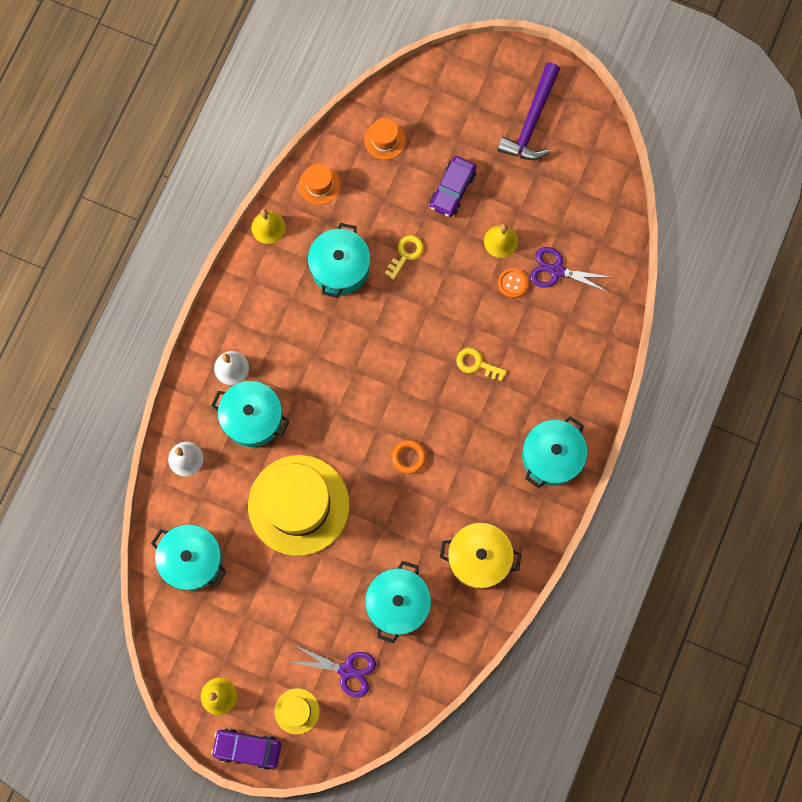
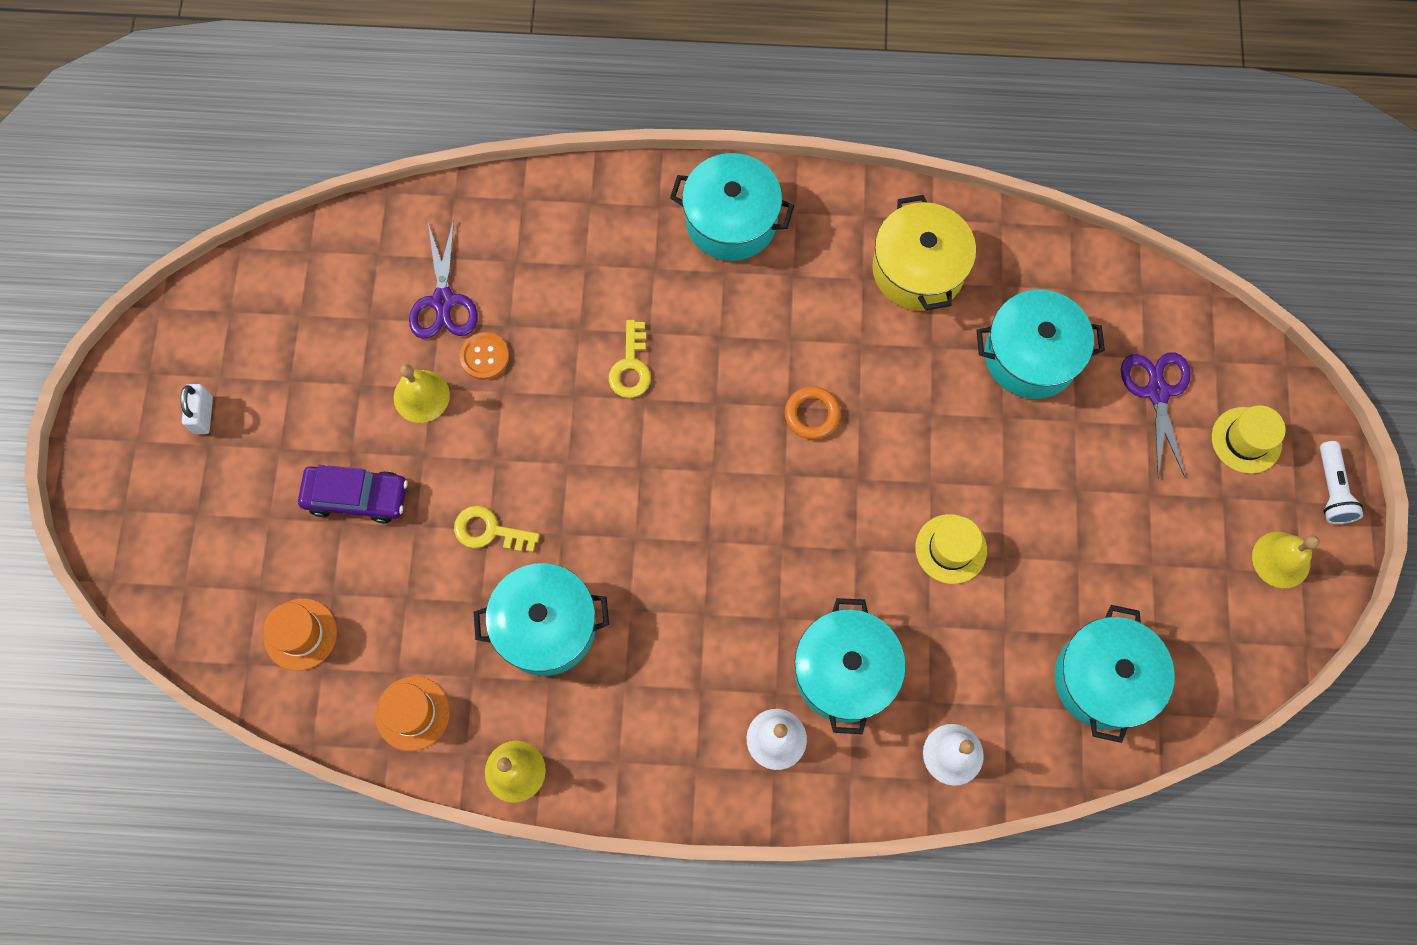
camera: 110 degrees left, 5 degrees down
(247, 748) = (1331, 489): purple car -> white flashlight
(298, 505) = (951, 549): yellow hat -> yellow hat, size x0.43
(532, 121) = (203, 415): purple hammer -> white padlock

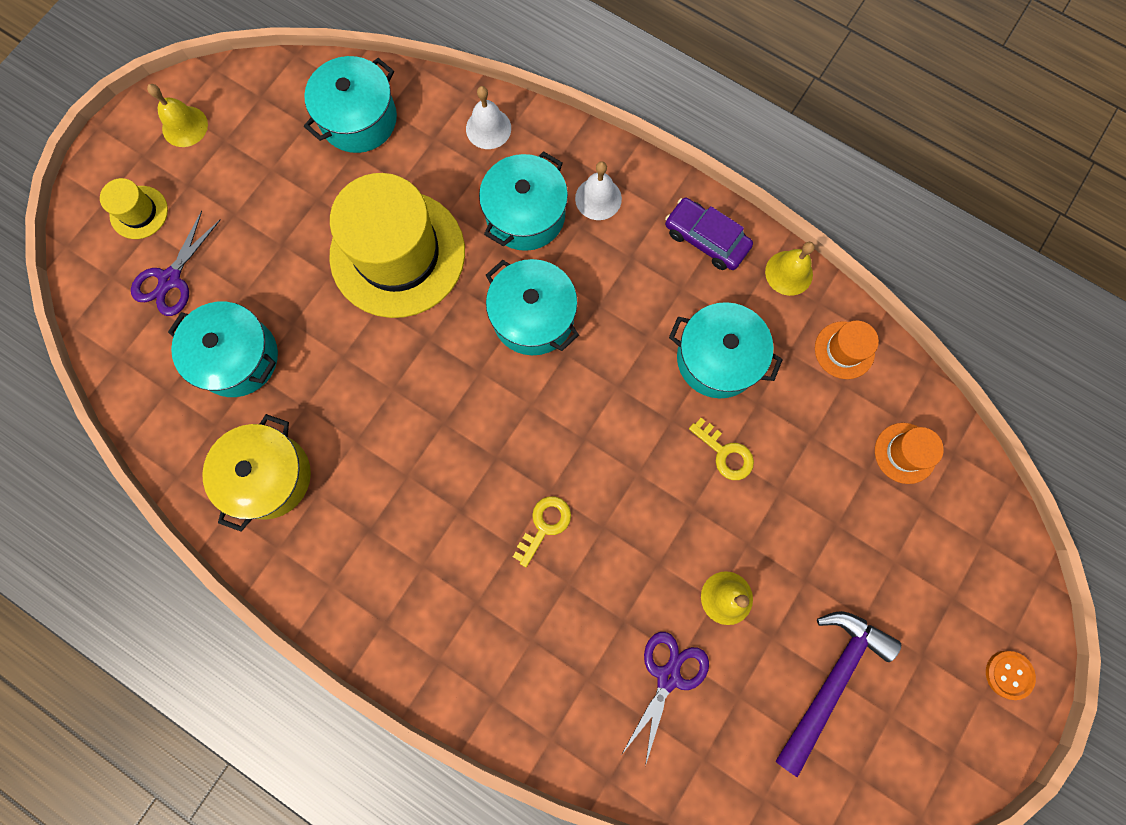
camera: 150 degrees left, 5 degrees up
(203, 415) = (917, 686): white padlock -> none
(289, 376) = (830, 681): none -> purple hammer
(356, 497) = (817, 539): purple car -> purple car (706, 239)
(484, 357) = (658, 603): orange button -> orange button (1008, 674)
(731, 220) = (387, 610): turquoise pot -> turquoise pot (533, 317)
(812, 414) = (430, 406): orange ring -> none
(951, 549) = (397, 254): yellow hat -> yellow hat, size x2.32
(1331, 489) = (113, 150): white flashlight -> none

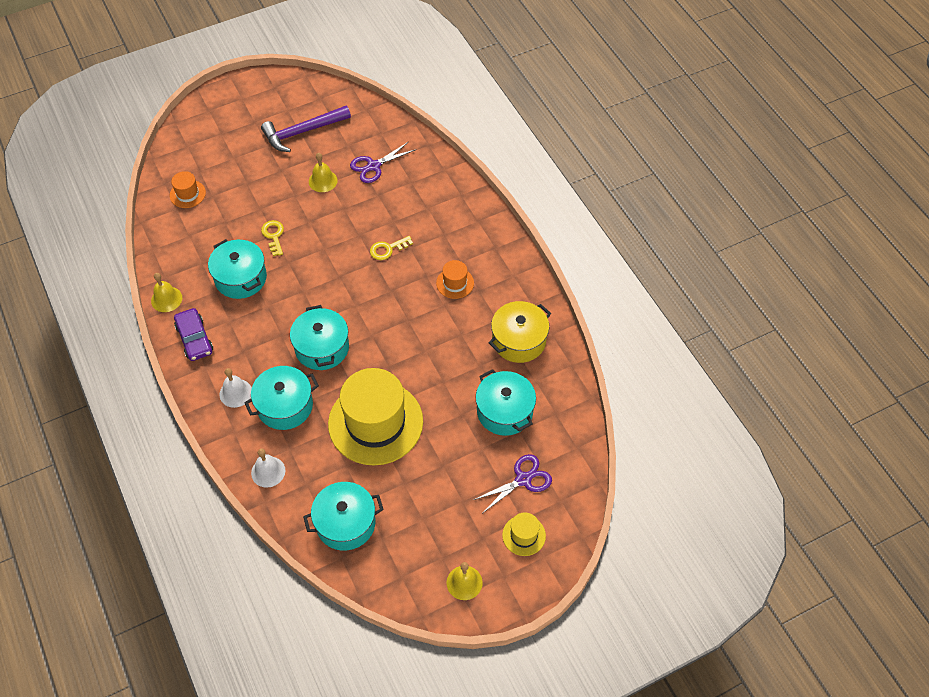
camera: 150 degrees left, 20 degrees down
(844, 350) = (173, 250): orange hat -> orange hat (455, 283)
(1008, 674) = (224, 99): orange button -> none

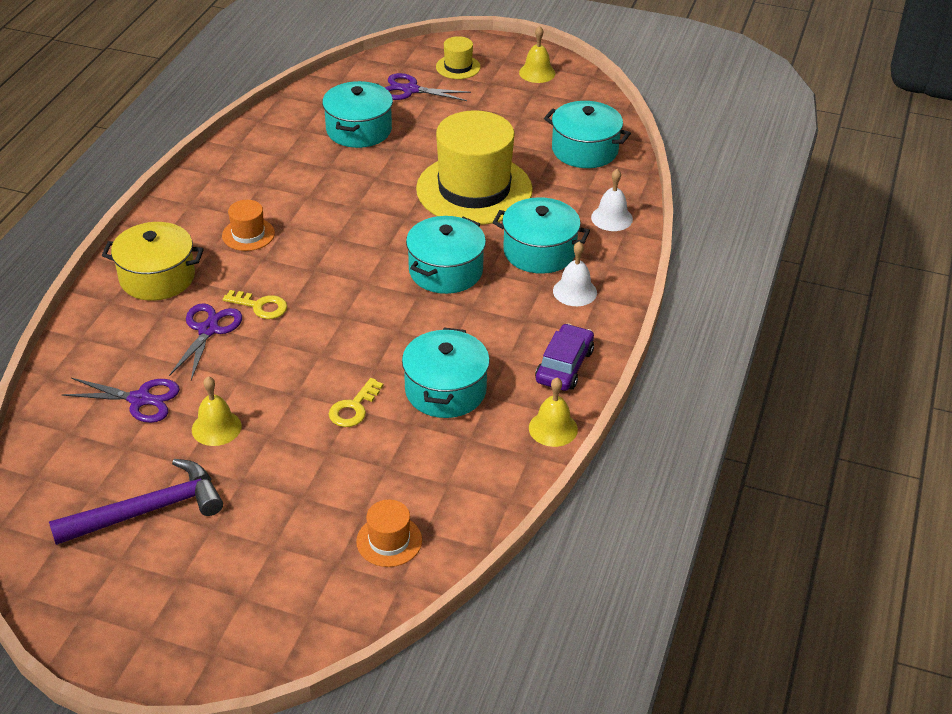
camera: 135 degrees left, 15 degrees down
(302, 132) = (148, 510): purple hammer -> purple hammer turned 45 degrees counterclockwise
(394, 218) = (208, 330): none -> purple scissors
(519, 340) = (269, 161): yellow pot -> yellow pot (157, 277)

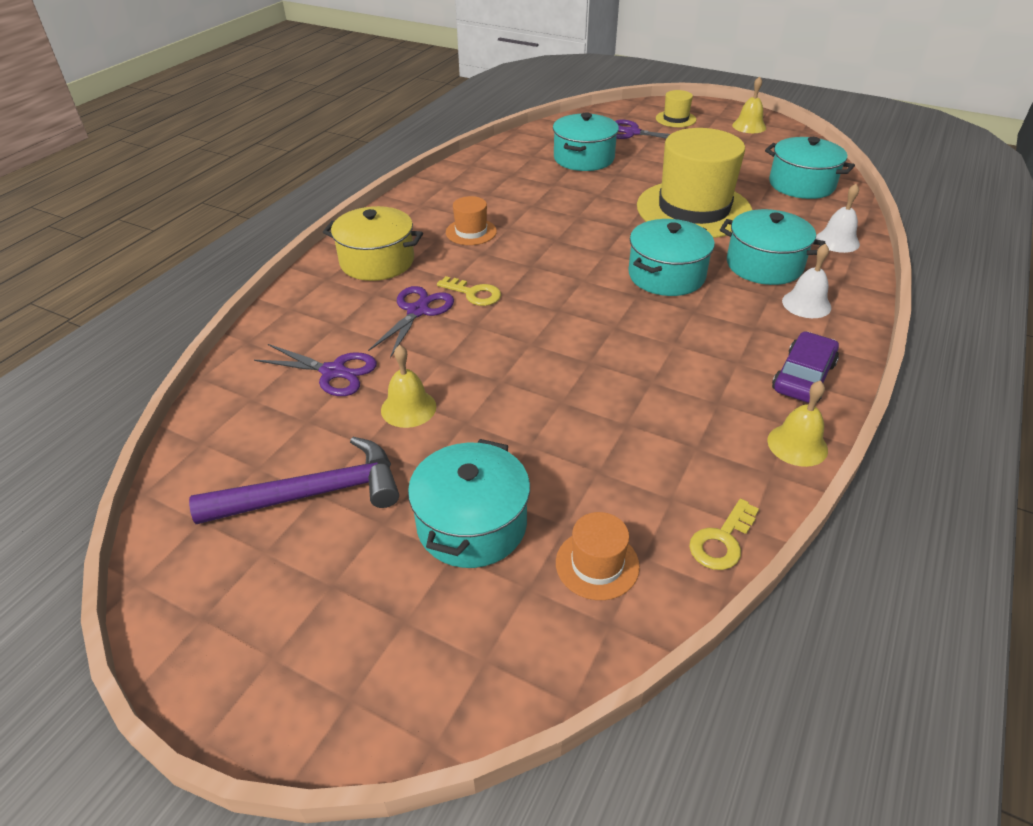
camera: 10 degrees right, 0 degrees up
(353, 408) = (562, 401): yellow key -> yellow key (721, 541)
(445, 390) = (667, 391): turquoise pot -> turquoise pot (472, 524)

